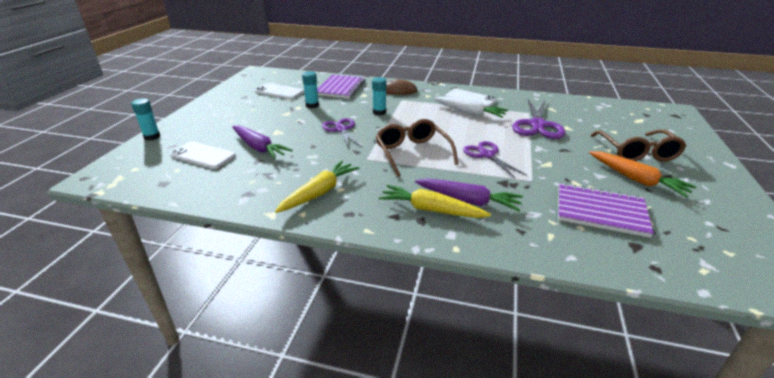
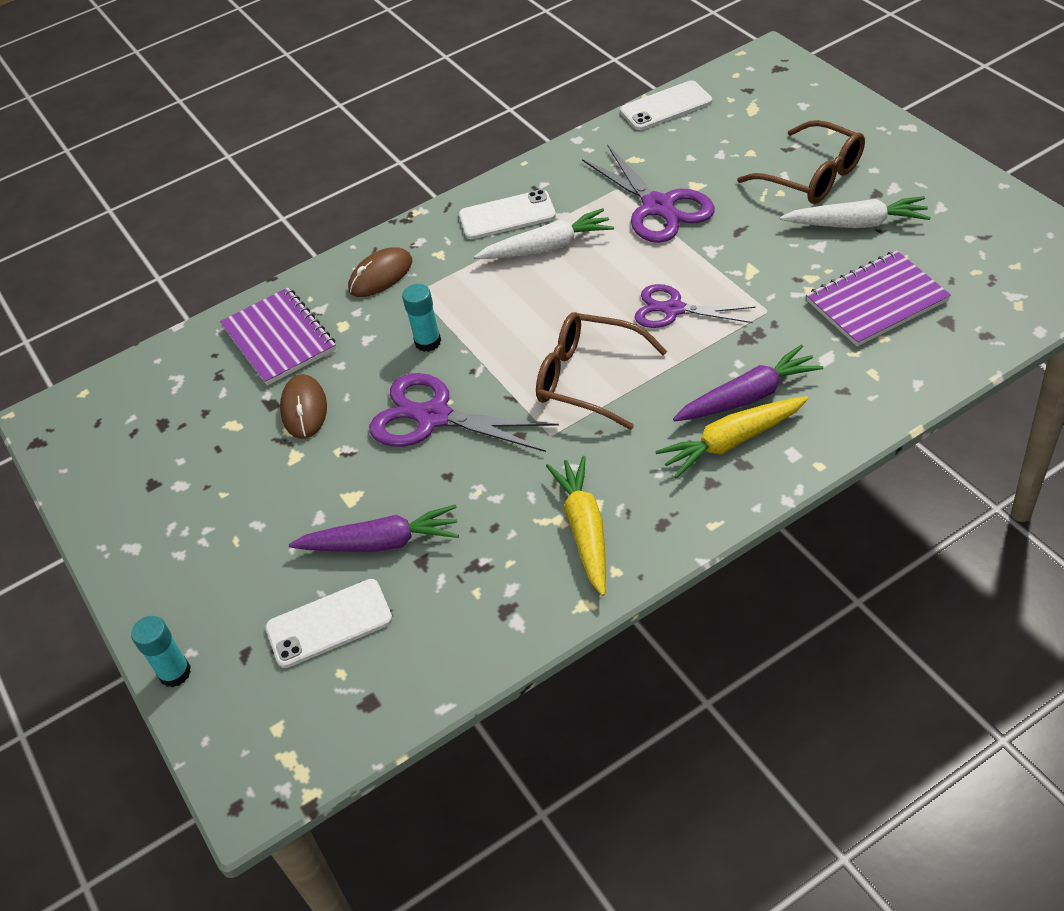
camera: 40 degrees left, 15 degrees up
(279, 92) = (192, 426): white phone -> white phone (666, 106)
(312, 105) = (304, 409): turquoise glue stick -> brown mouse
(341, 129) = (433, 417): purple scissors -> purple scissors, size x1.51
(636, 179) = (856, 224): orange carrot -> white carrot

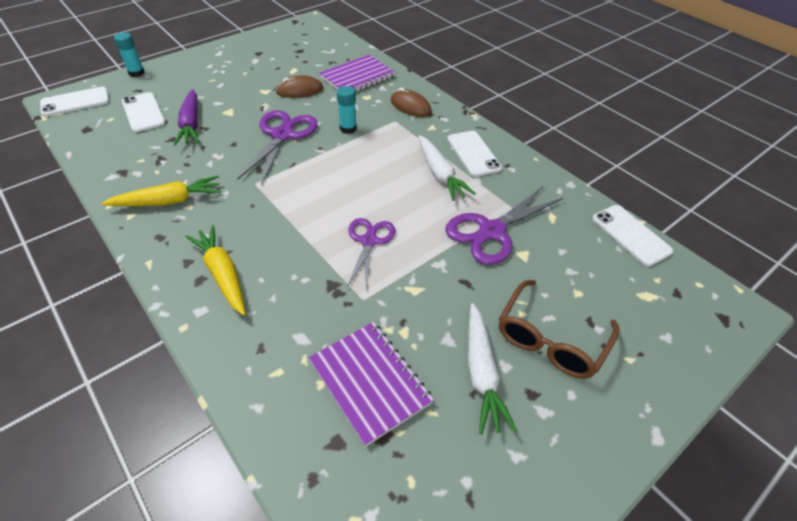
camera: 75 degrees right, 0 degrees up
(266, 752) = (75, 102): none -> white phone
(590, 379) = (302, 199): brown glasses -> none
(748, 396) = (267, 284): purple carrot -> none

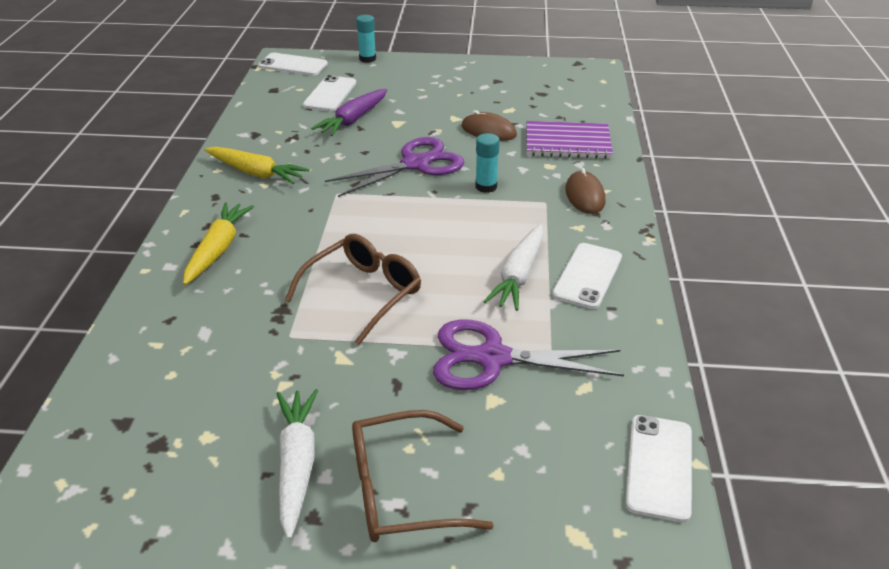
camera: 45 degrees right, 10 degrees down
(369, 241) = (362, 294): purple scissors -> brown glasses
(370, 381) = (204, 400): purple notebook -> none
(481, 372) = (297, 464): white carrot -> white carrot turned 135 degrees clockwise

